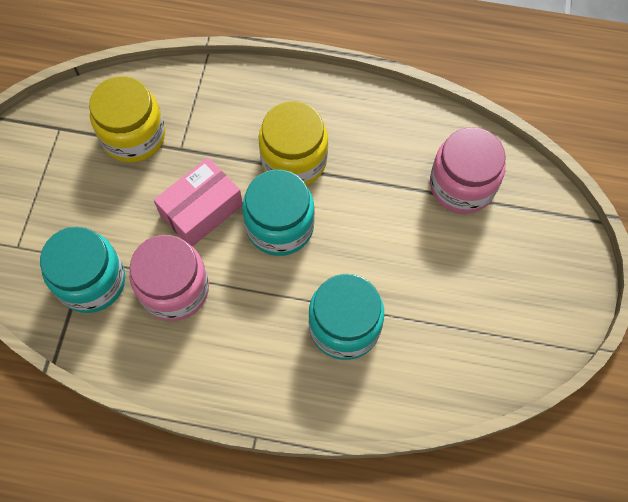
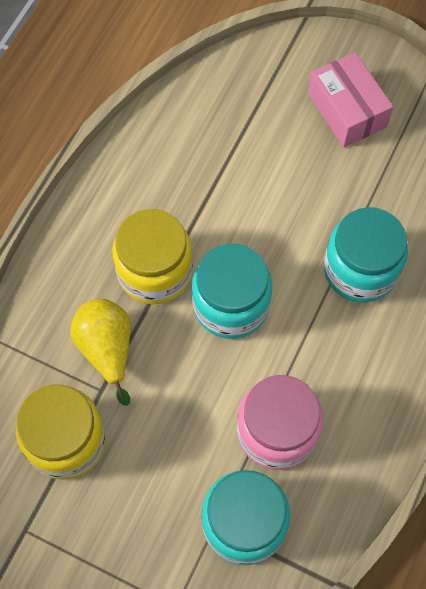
camera: 75 degrees left, 0 degrees up
(201, 210) = (188, 383): pink box -> pink box (347, 110)
(215, 143) = (107, 349): none -> yellow pear
(462, 185) = (234, 120): pink jar -> none

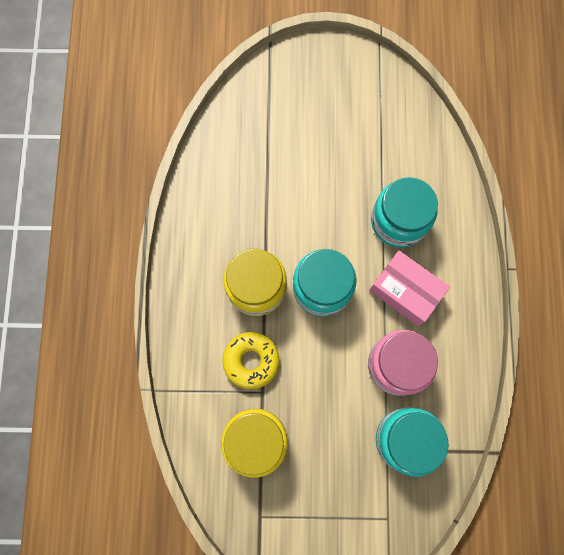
camera: 25 degrees left, 10 degrees up
(107, 349) = (251, 361): yellow pear -> yellow donut
(347, 110) = (333, 103): pink box -> pink box (405, 291)

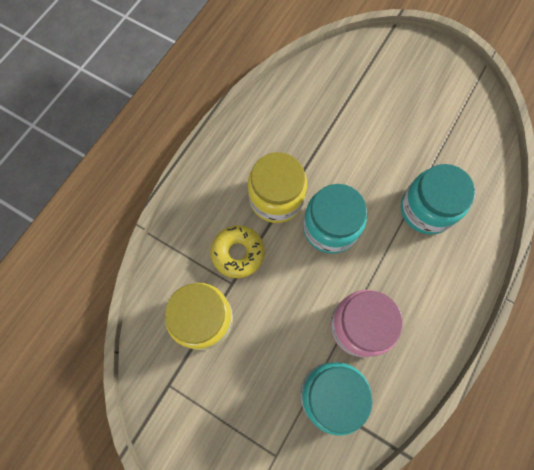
camera: 30 degrees right, 5 degrees down
(405, 291) = (400, 269): pink box -> none

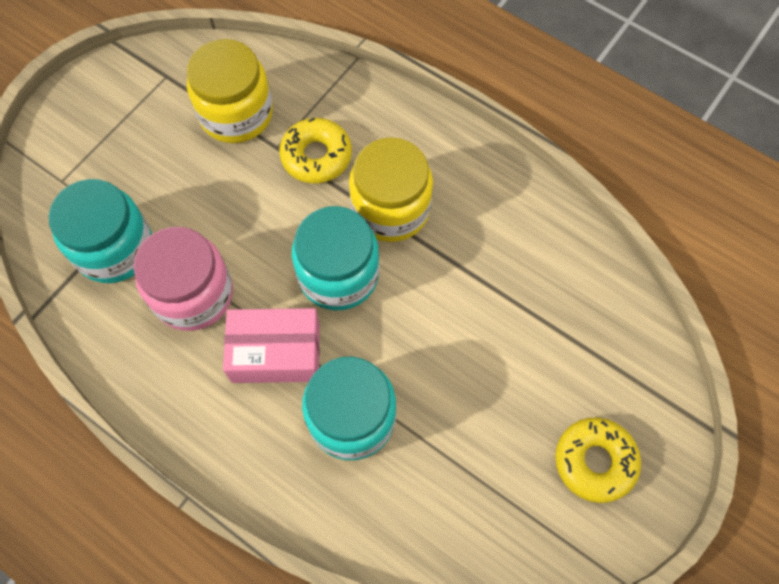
camera: 95 degrees right, 5 degrees down
(392, 261) = (276, 353): none -> pink box
(424, 79) = (594, 461): none -> yellow donut

